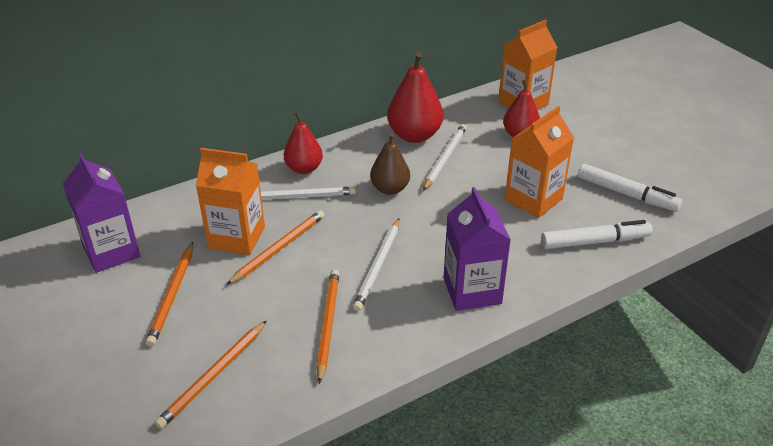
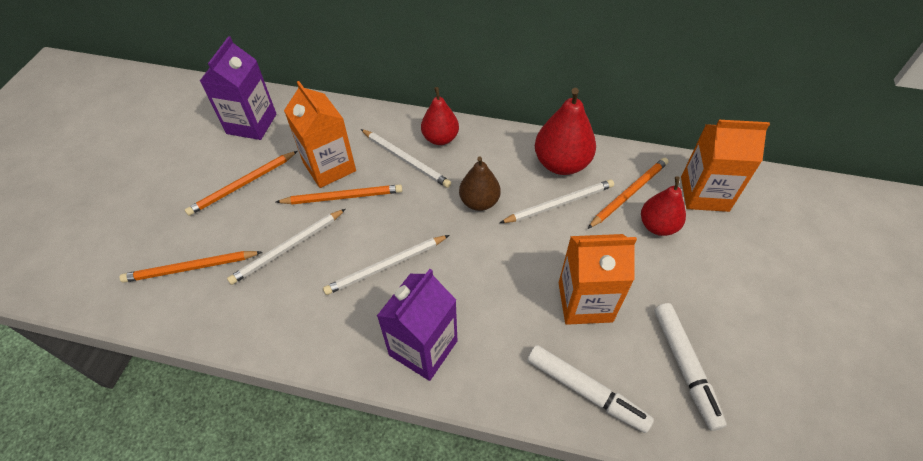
camera: 45 degrees right, 15 degrees up
(282, 306) = (288, 247): none -> white pencil
(328, 325) = (295, 288): orange pencil -> orange pencil (628, 194)

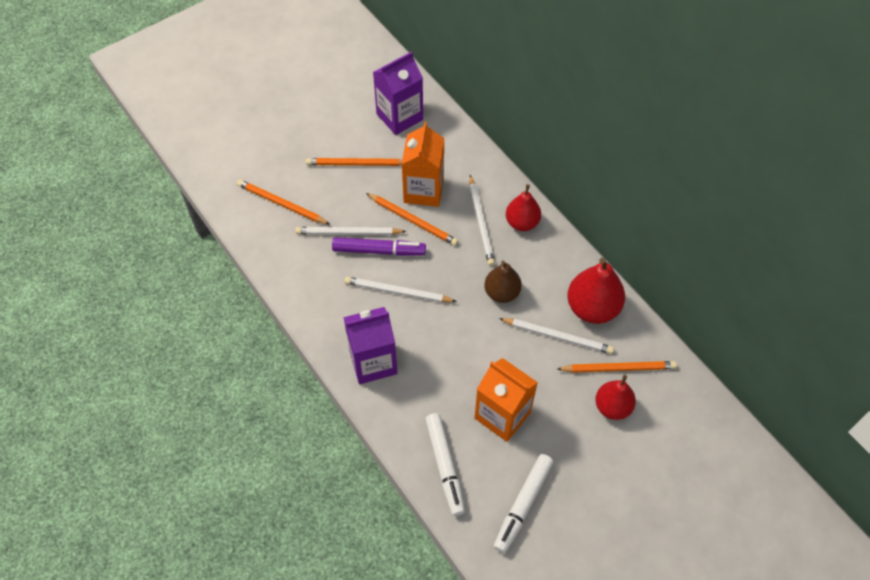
camera: 40 degrees right, 5 degrees up
(334, 243) = (379, 251): none -> purple marker
(704, 194) = (678, 412): orange carton -> none

